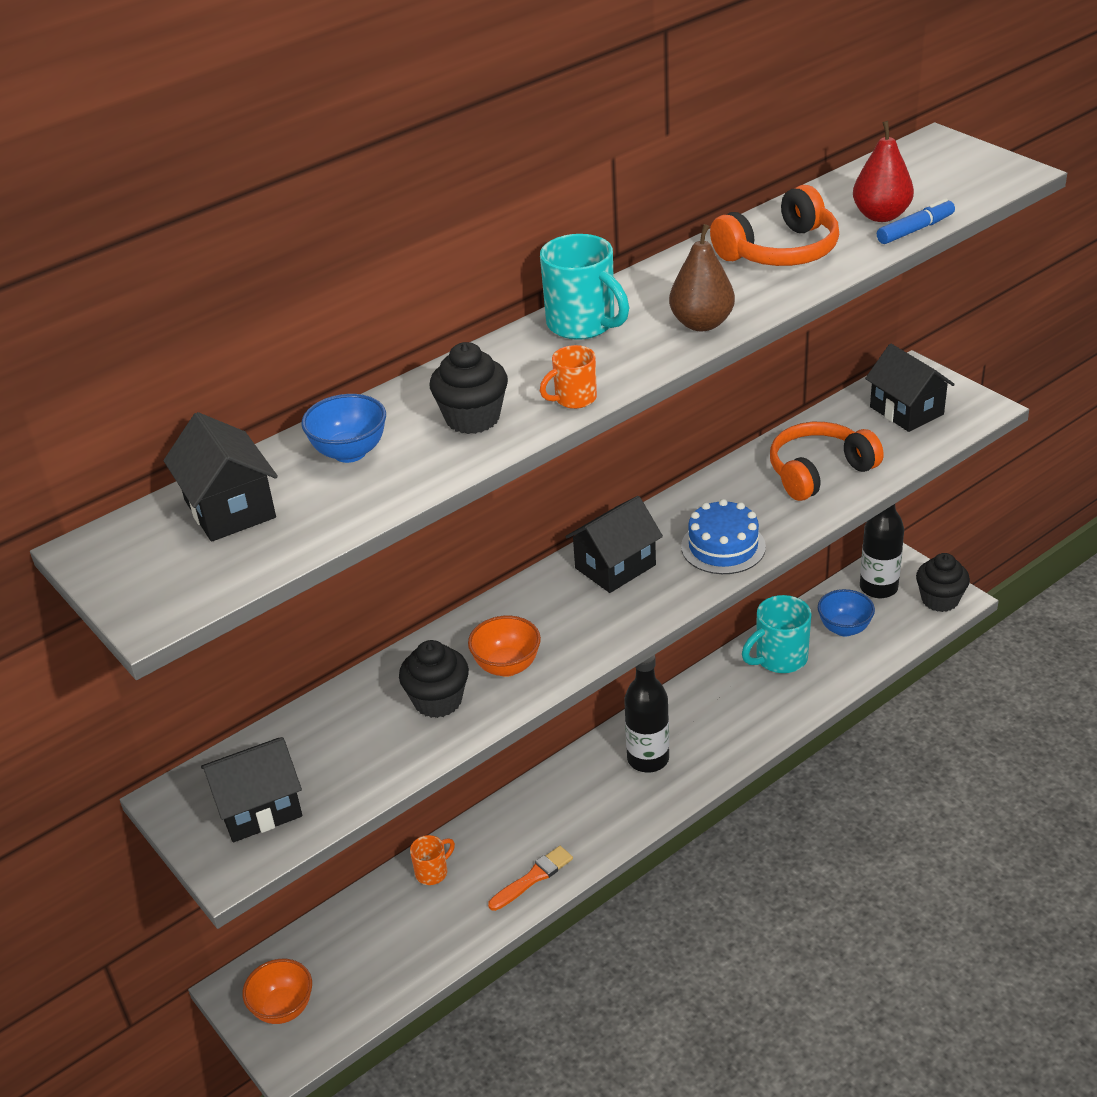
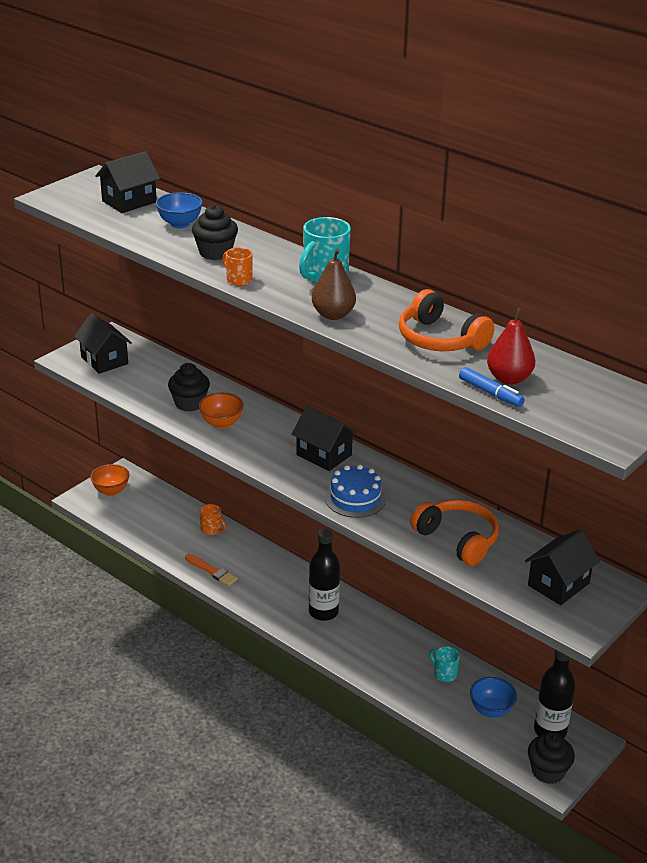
camera: 75 degrees right, 5 degrees down
(779, 658) = (444, 673): turquoise mug -> turquoise mug, size x0.56

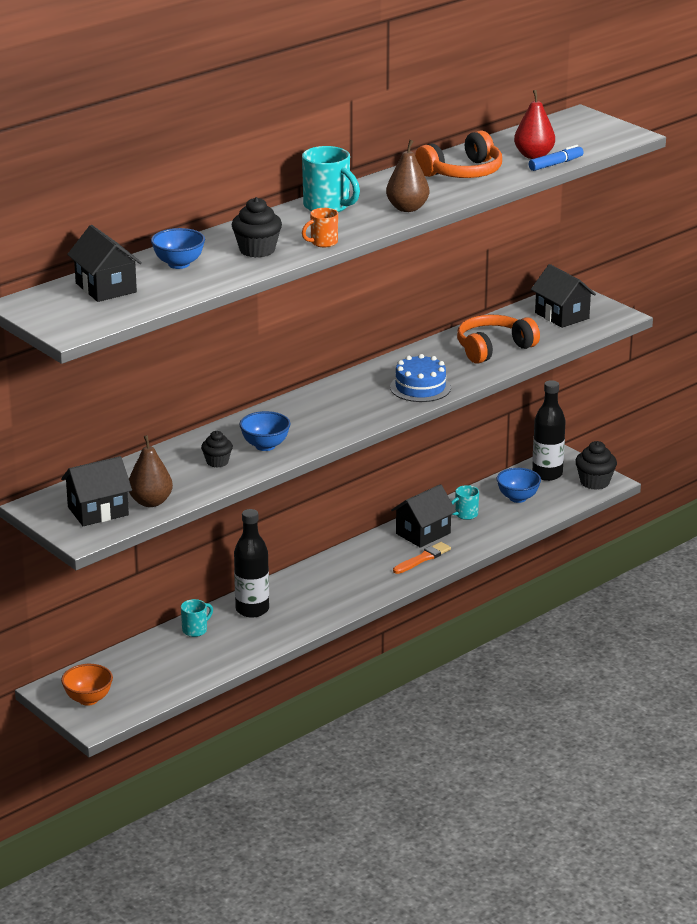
camera: 80 degrees left, 5 degrees down
(120, 381) = (151, 502): none -> brown pear
(189, 403) = (217, 462): black cupcake -> black cupcake, size x0.65
(211, 530) = (195, 630): orange mug -> turquoise mug
(212, 571) = (272, 634): orange brush -> orange brush (423, 558)
(221, 423) = (265, 446): orange bowl -> blue bowl
(323, 612) = (360, 570): black bottle -> black bottle (252, 609)
(324, 455) = (342, 396): black house -> black house (423, 533)

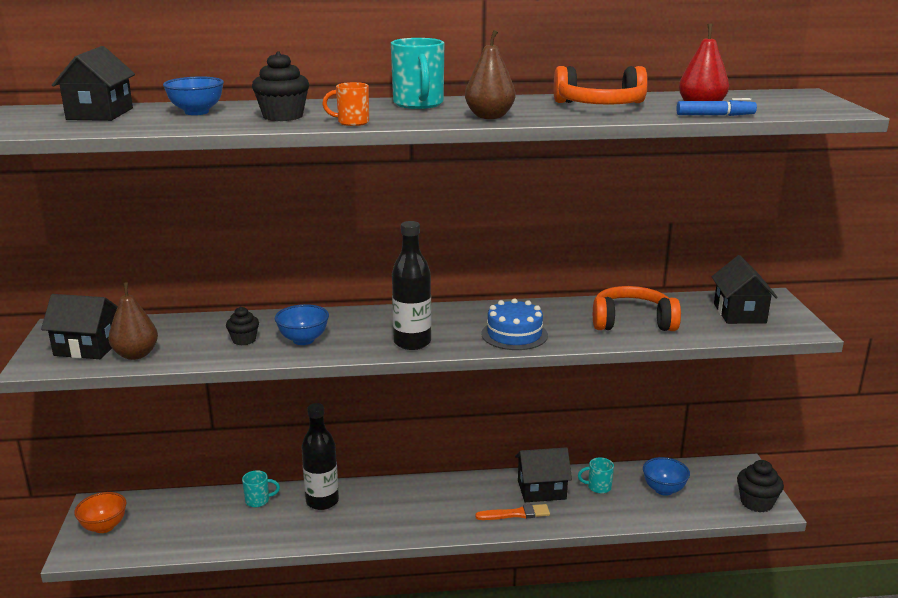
camera: 35 degrees right, 5 degrees down
(547, 474) = (714, 477): black bottle -> black bottle (412, 342)

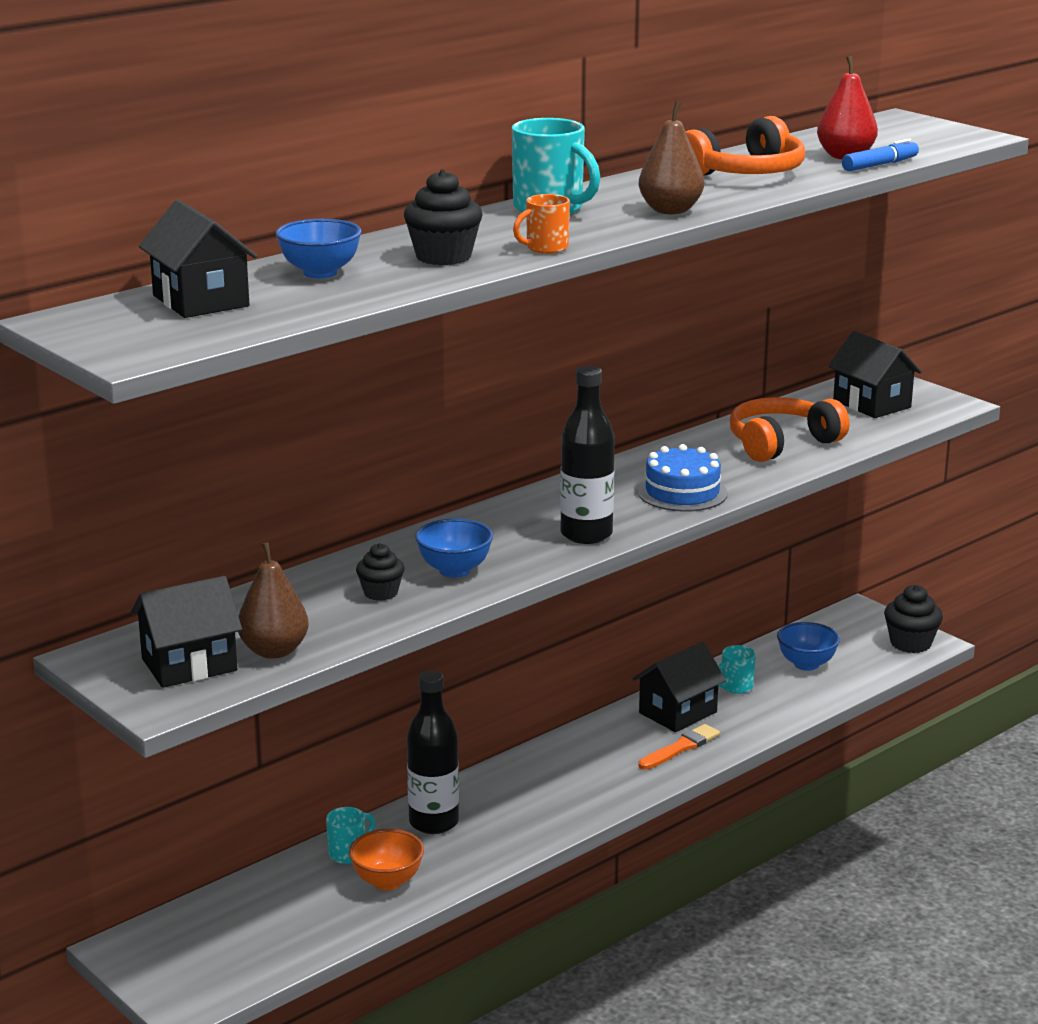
camera: 35 degrees left, 0 degrees up
(104, 527) = (178, 963): orange bowl -> orange bowl (387, 881)

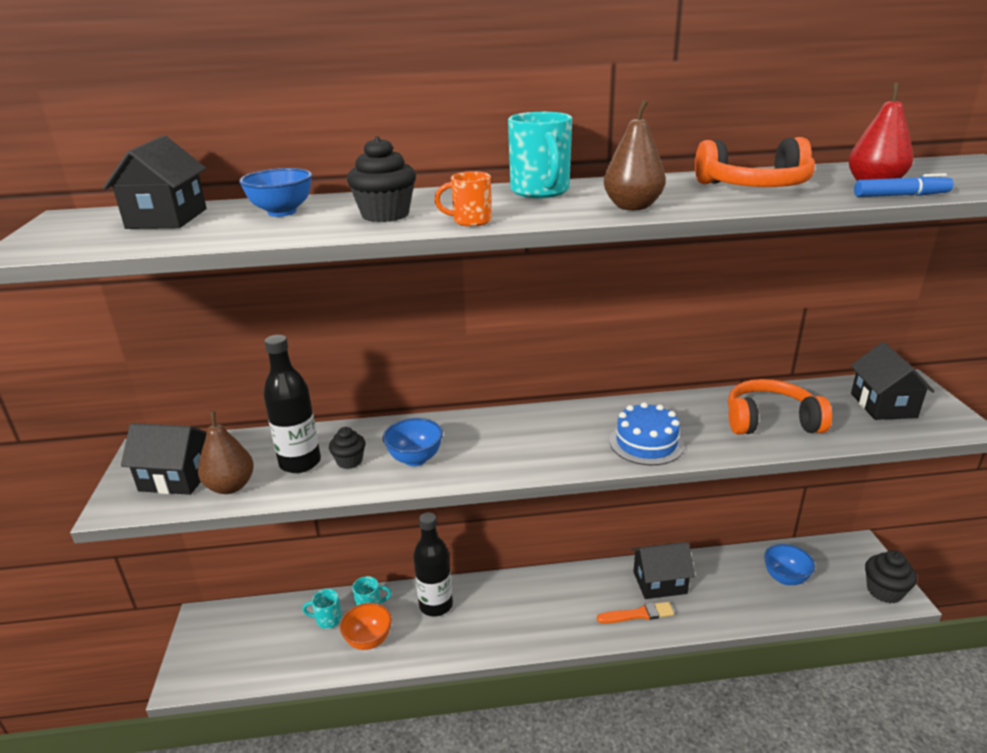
camera: 35 degrees right, 5 degrees up
(586, 534) = (536, 458): black bottle -> black bottle (300, 463)
(735, 687) = (717, 577): turquoise mug -> turquoise mug (328, 619)

